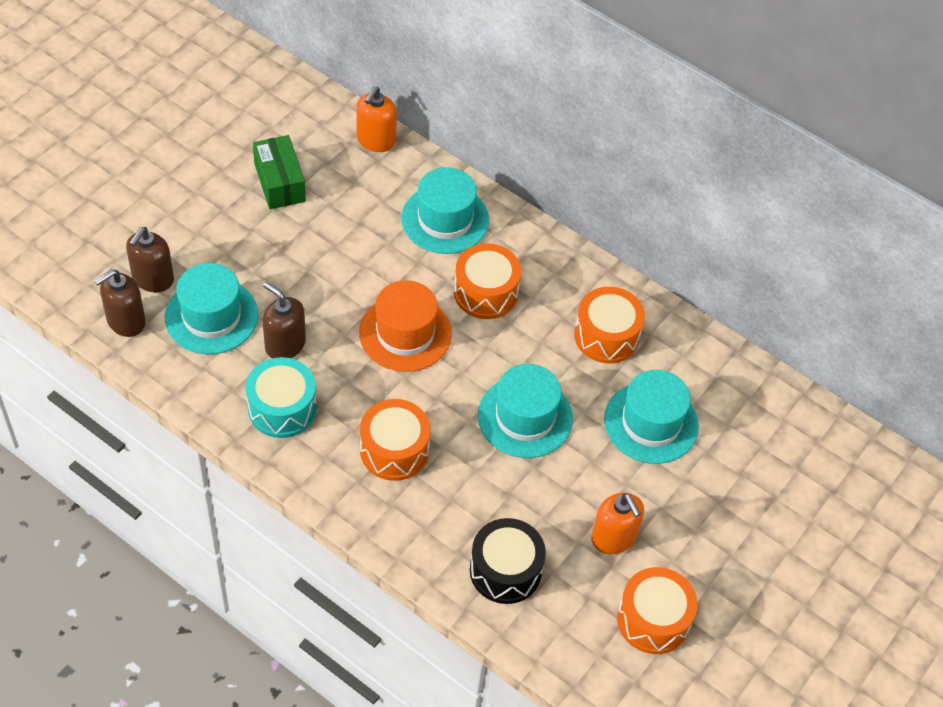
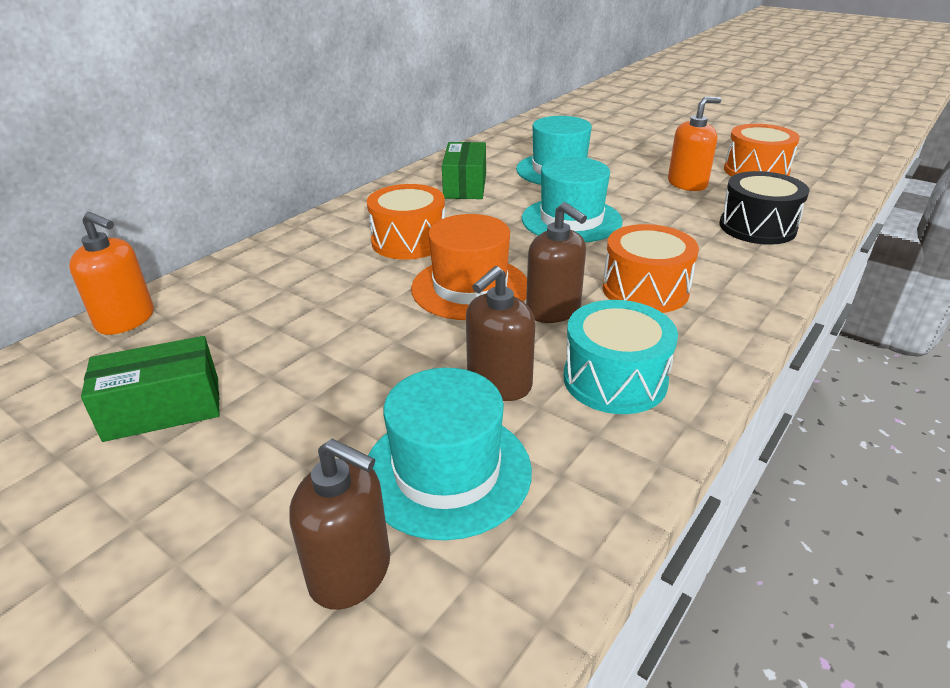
camera: 85 degrees left, 20 degrees down
(126, 321) = (463, 610): brown soap dispenser -> brown soap dispenser (553, 310)
(445, 219) = (292, 267): turquoise hat -> none
(606, 336) = (465, 186): orange drum -> green box

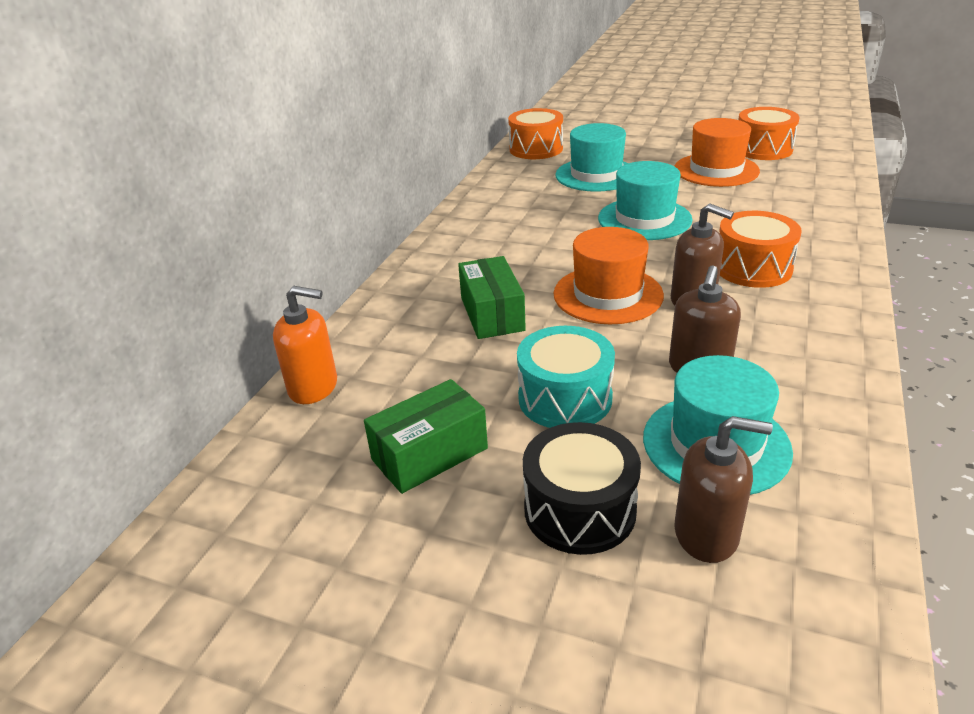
camera: 15 degrees left, 0 degrees up
(409, 241) = (517, 264): orange drum -> orange drum (536, 149)
(465, 186) = (523, 203): green box -> green box (492, 314)
(614, 379) = (786, 345): turquoise drum -> turquoise drum (565, 398)
(687, 184) = (716, 170): orange soap dispenser -> orange hat
(757, 227) = (800, 199): black drum -> black drum (579, 510)

